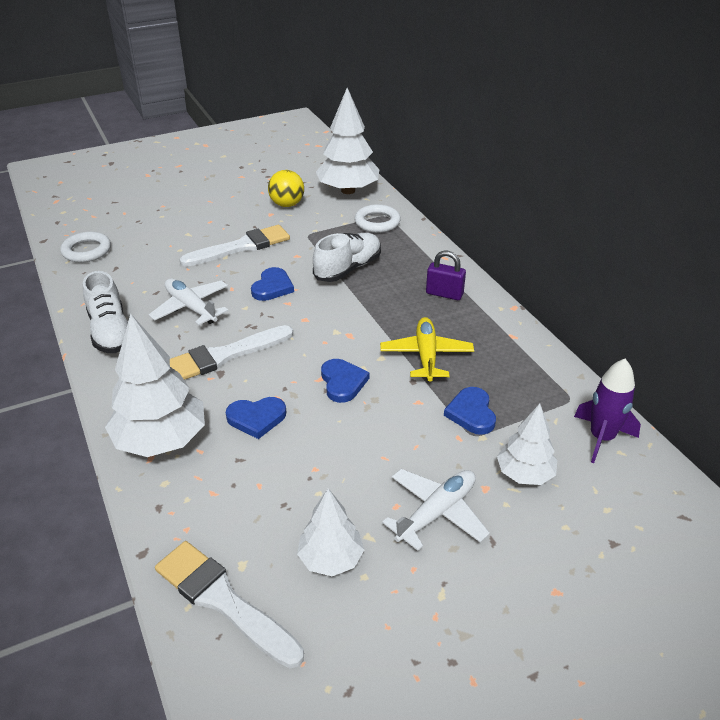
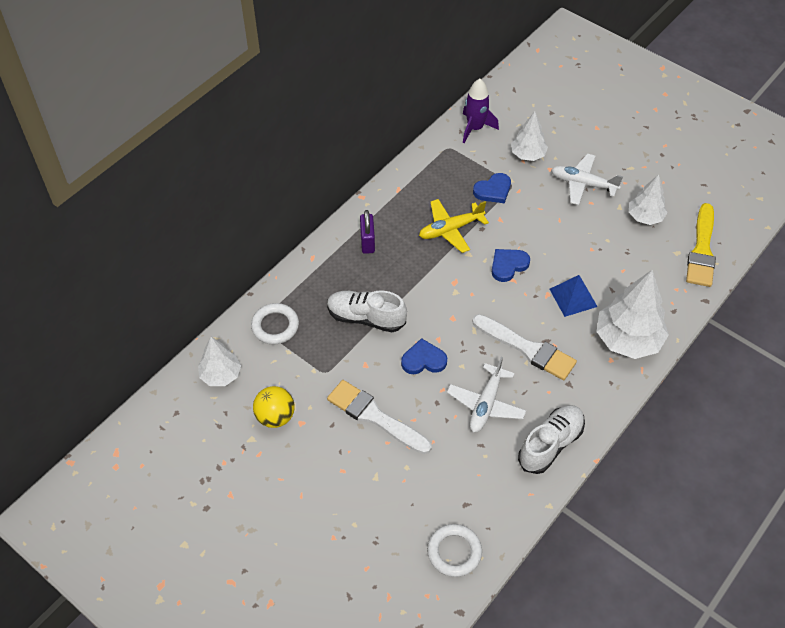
camera: 115 degrees left, 15 degrees up
(223, 600) = (702, 250): white brush -> yellow brush
(256, 418) = (573, 297): blue heart -> blue pyramid
(348, 190) = (221, 375): white tree -> white tree, size x0.59

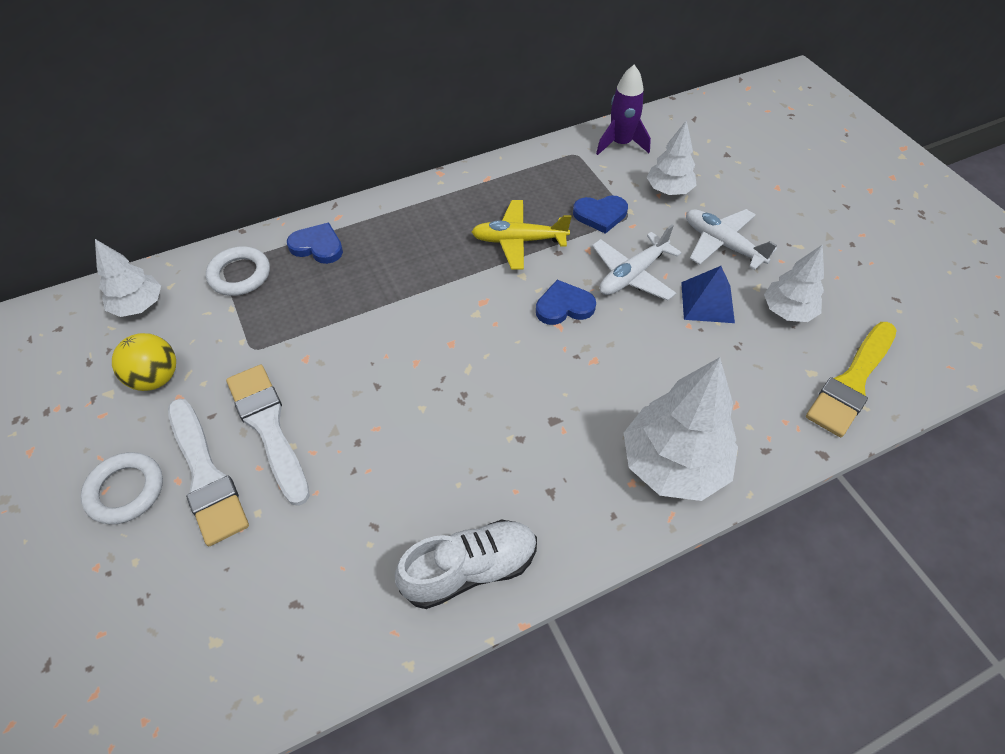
camera: 25 degrees right, 0 degrees up
(366, 318) = (347, 304): white shoe -> none
(367, 242) = (411, 221): purple padlock -> none
(423, 360) = (379, 381): blue heart -> blue heart (317, 246)
(454, 552) = (228, 670): white ring -> white ring (125, 490)
(486, 404) = (418, 472): white plane -> white plane (632, 275)
(527, 349) = (522, 420): white brush -> white brush (206, 475)
(573, 297) = (627, 377): blue pyramid -> blue pyramid (707, 302)

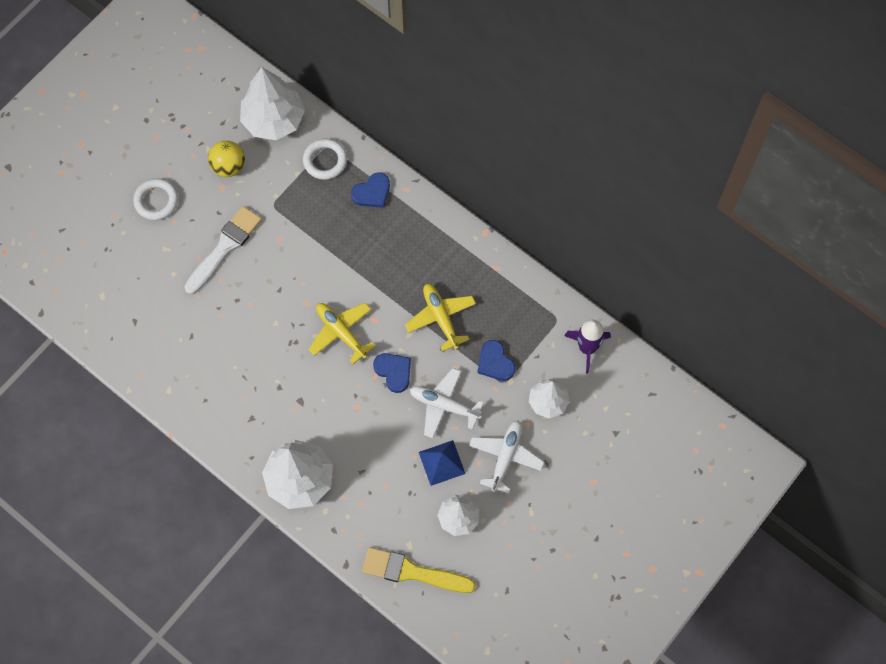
camera: 65 degrees right, 15 degrees up
(139, 305) = (273, 120): white tree -> white tree, size x1.69
(206, 475) = (182, 234): white brush -> none
(317, 246) = (372, 192): blue heart -> blue heart turned 60 degrees clockwise
(470, 569) = (188, 396): white shoe -> none
(480, 340) = (341, 332): none -> yellow plane

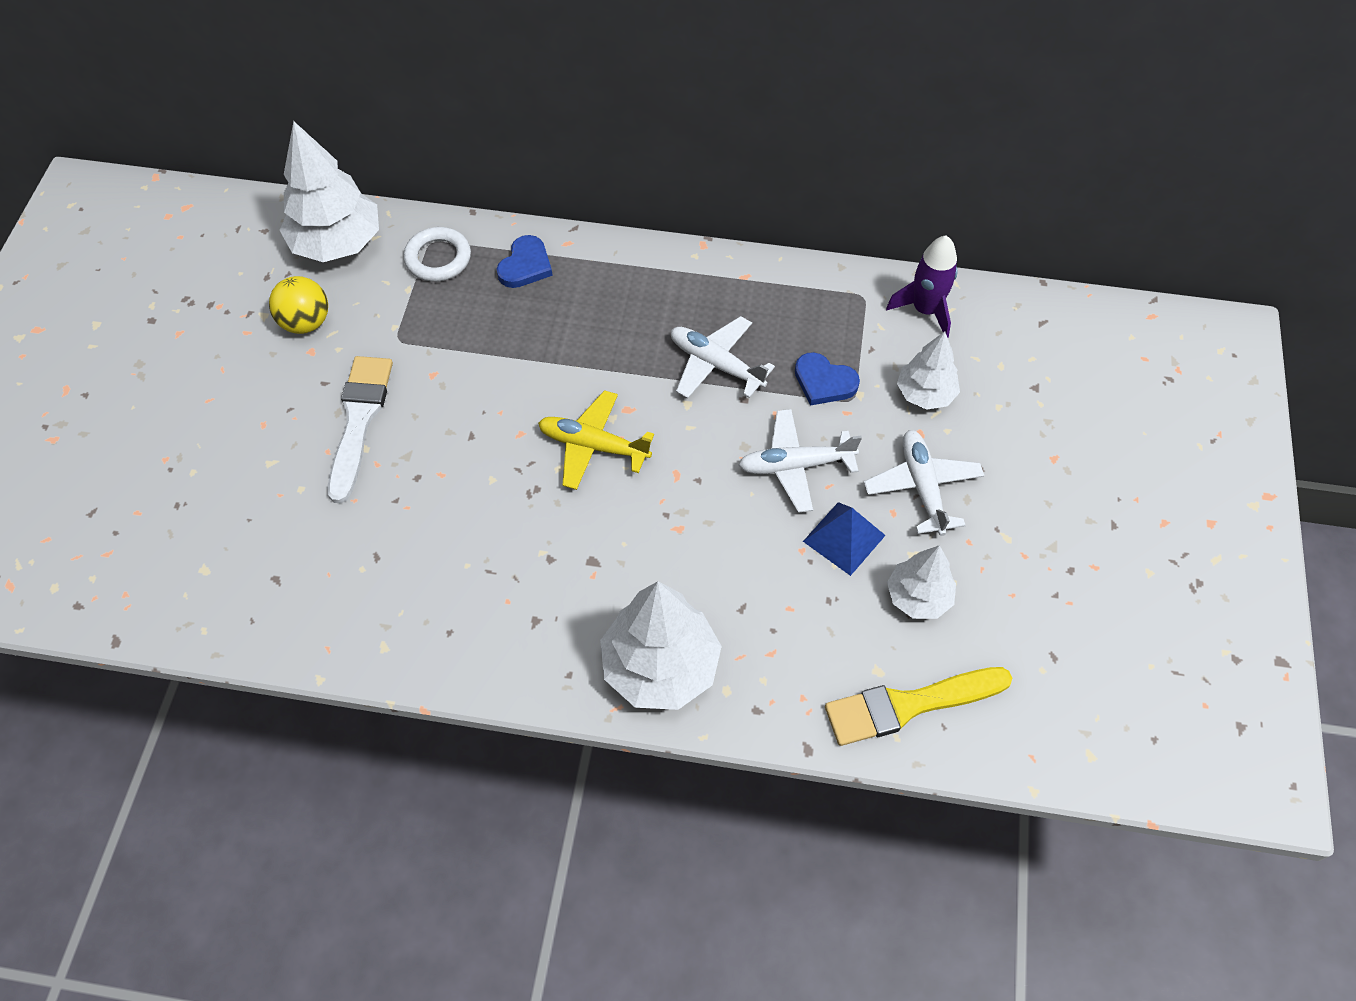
camera: 30 degrees left, 10 degrees down
(156, 201) = (222, 409): white ring -> none
(393, 372) = (698, 458): blue heart -> none
(441, 318) = (716, 364): yellow plane -> white plane

